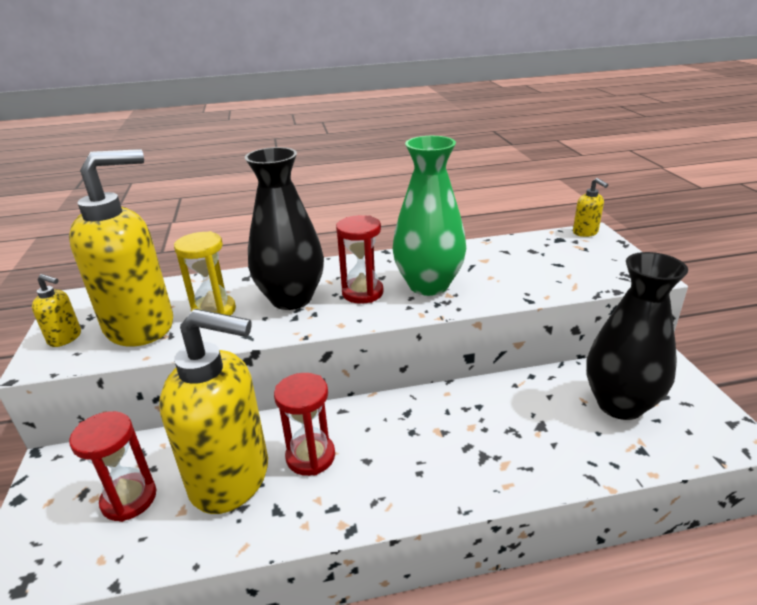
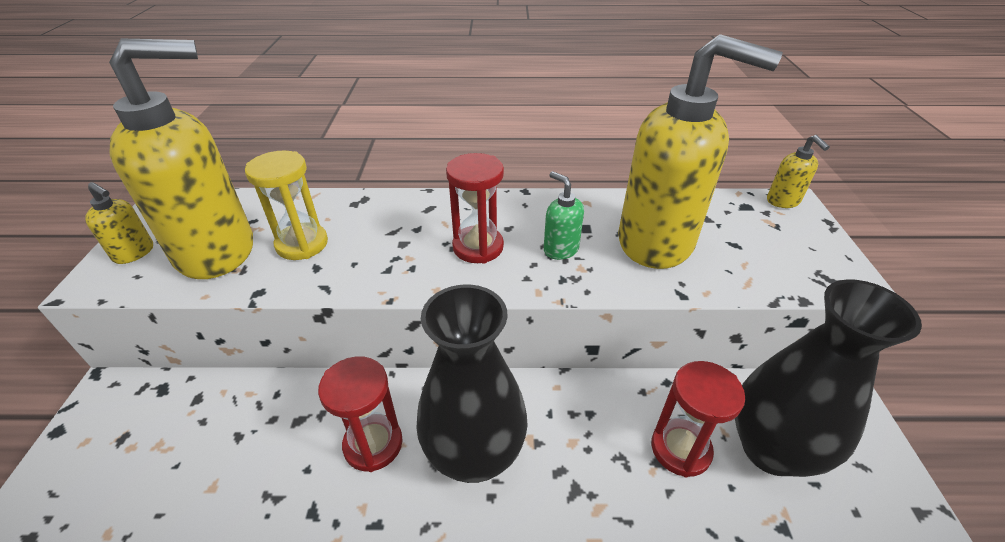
camera: 10 degrees right, 10 degrees up
(129, 499) = (164, 458): red hourglass -> red hourglass (680, 449)
(231, 478) = (278, 454): yellow soap dispenser -> yellow soap dispenser (656, 242)
(291, 299) = (393, 242): black vase -> black vase (474, 454)
(428, 285) = (560, 249): green vase -> green soap dispenser

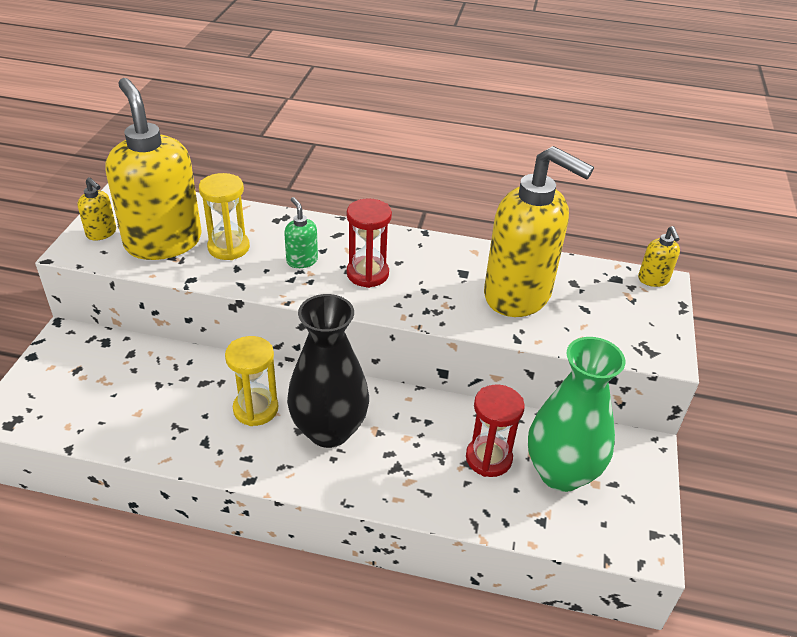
camera: 10 degrees right, 0 degrees up
(217, 251) = (163, 242): yellow soap dispenser -> yellow soap dispenser turned 105 degrees counterclockwise
(373, 444) = (255, 409): red hourglass -> yellow hourglass
(560, 249) = (434, 287): green soap dispenser -> green soap dispenser (302, 260)
(771, 449) = (561, 473): black vase -> green vase

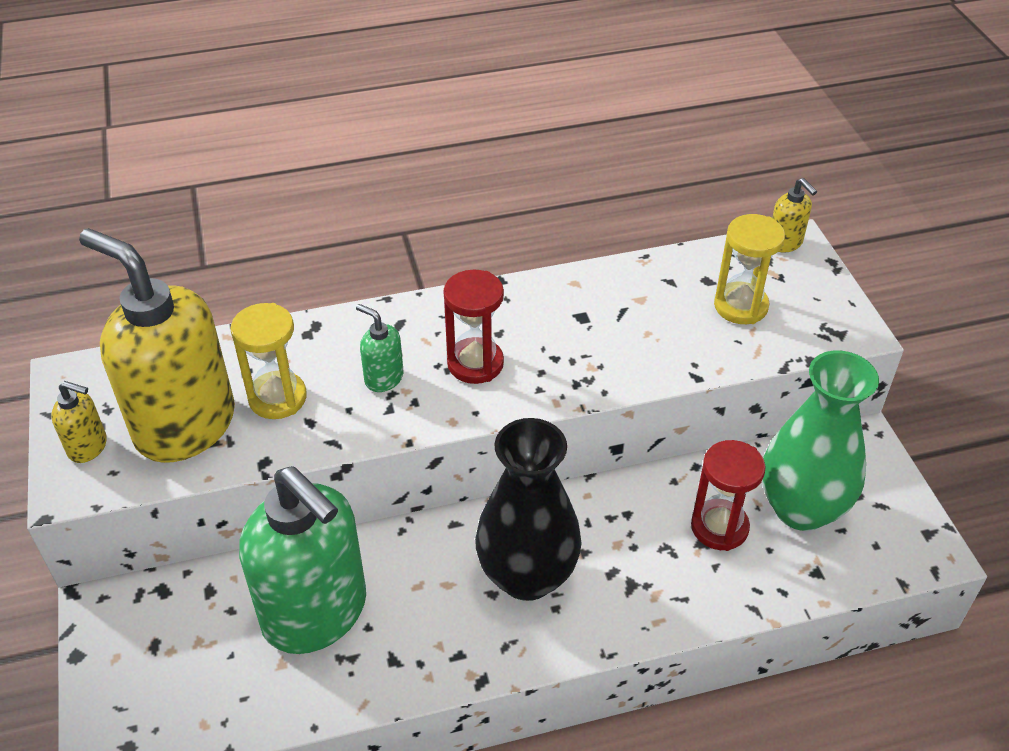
camera: 25 degrees left, 5 degrees up
(180, 393) = (316, 613): none -> green soap dispenser
(255, 409) = (423, 590): yellow hourglass -> yellow hourglass (740, 306)
(518, 295) = (661, 321): yellow soap dispenser -> none

